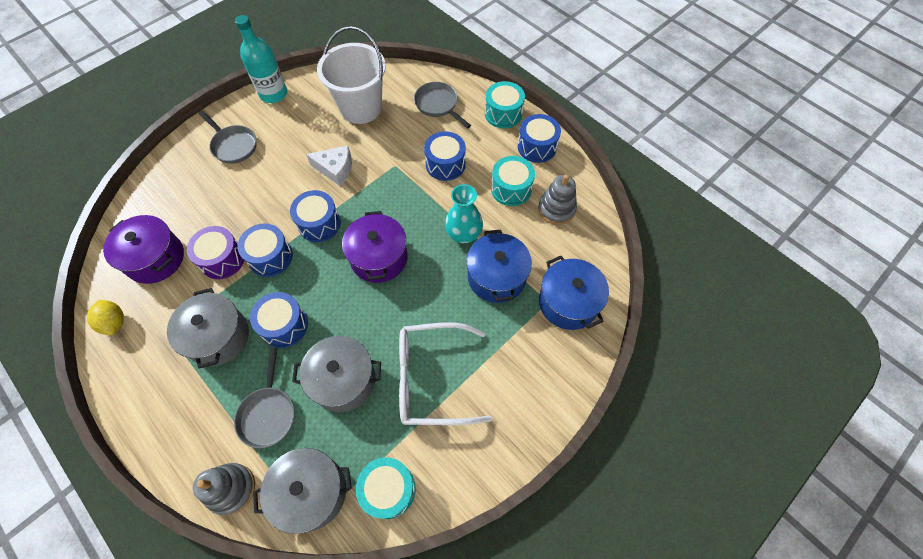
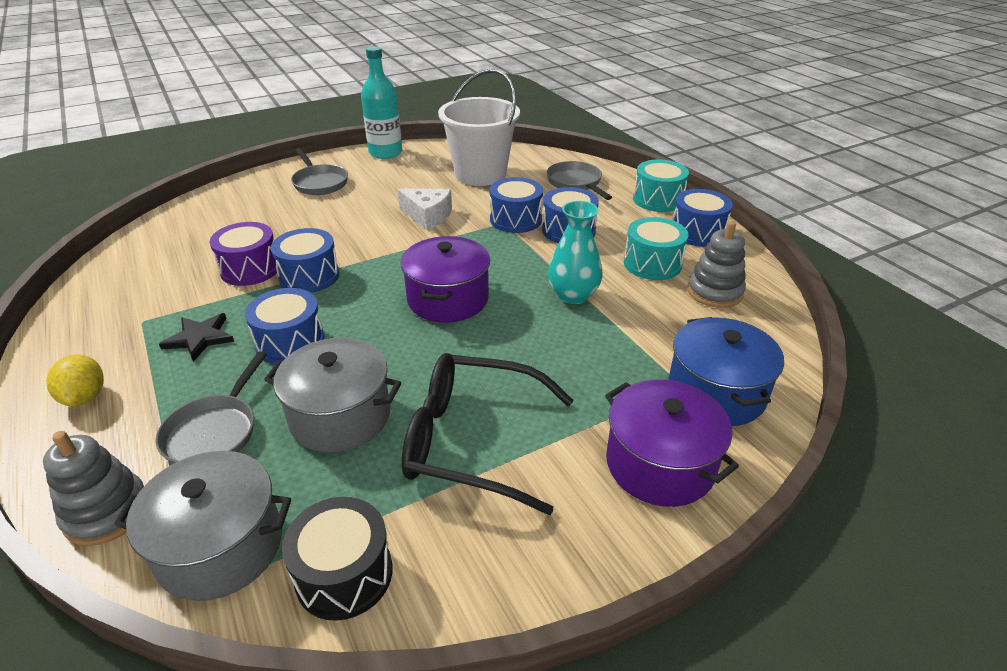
camera: 15 degrees right, 25 degrees down
(114, 322) = (87, 302): yellow lemon -> yellow lemon (85, 397)
(155, 258) = (174, 256): purple pot -> purple pot (660, 464)
(218, 337) = (200, 338): grey pot -> black star
(319, 223) = (385, 257): blue drum -> blue drum (515, 219)
(388, 489) = (344, 574): turquoise drum -> black drum
(431, 378) = (472, 441): white glasses -> black glasses
(496, 277) = (608, 345): blue pot -> none

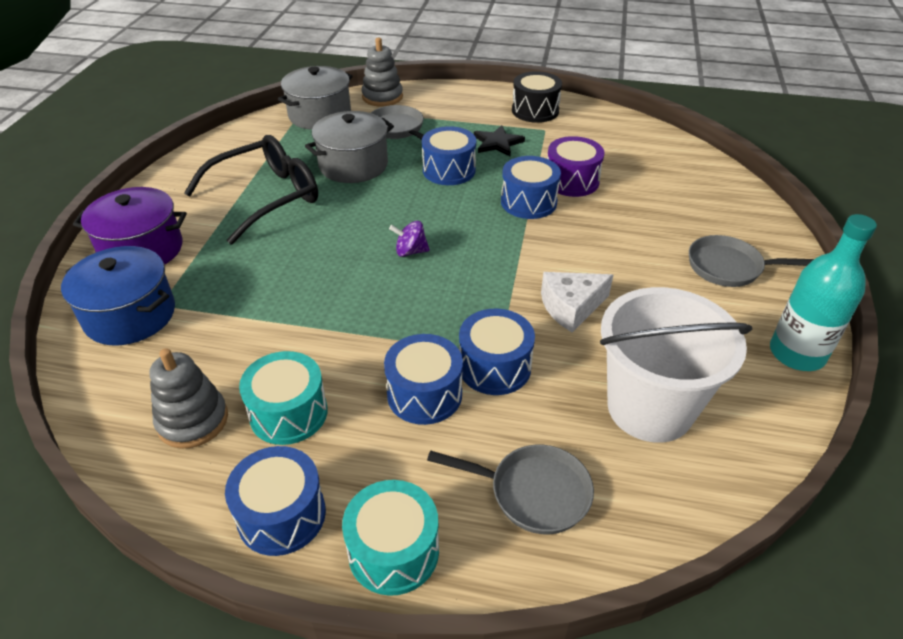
camera: 130 degrees right, 5 degrees up
(85, 397) = (482, 103): yellow lemon -> none
(344, 574) = (257, 136): black drum -> black drum (535, 111)
(448, 299) = (410, 251): purple pot -> purple spinning top
(573, 295) = (323, 321): turquoise vase -> none

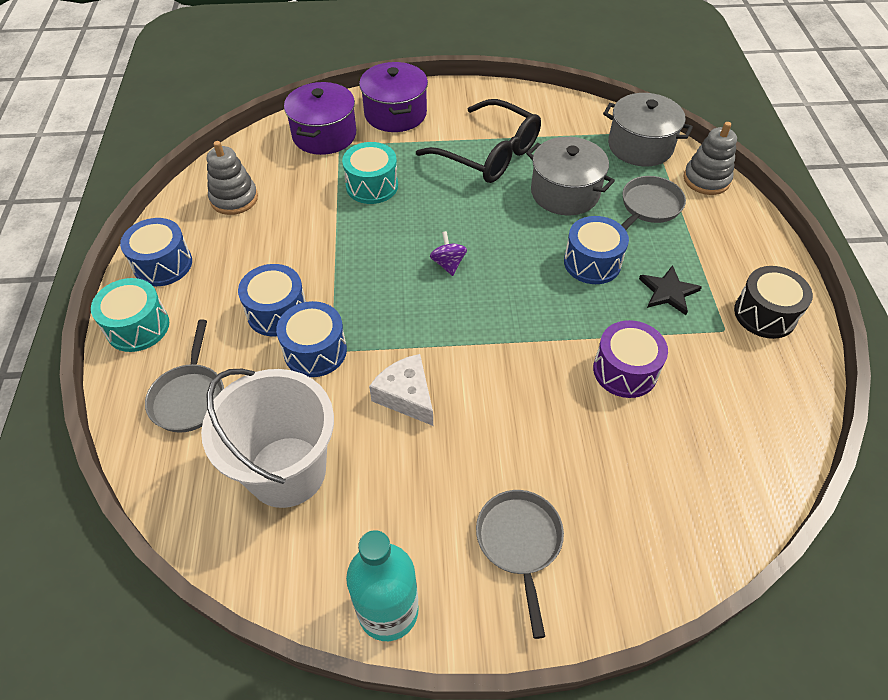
camera: 75 degrees right, 10 degrees up
(130, 315) = (324, 135): blue pot -> purple pot
(288, 413) = (247, 242): turquoise drum -> turquoise drum (372, 186)
(528, 202) = (565, 337): blue drum -> none

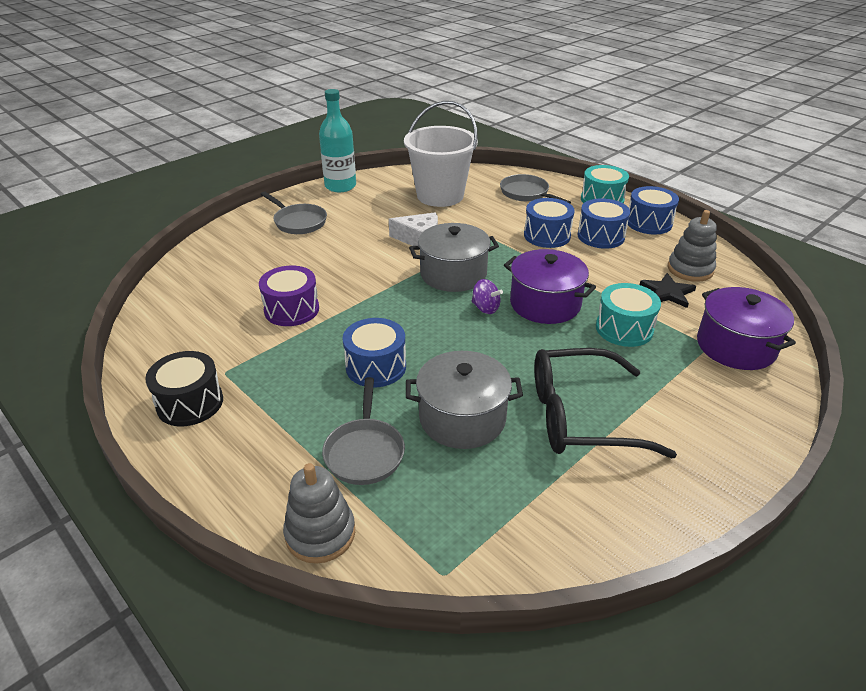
camera: 140 degrees right, 15 degrees down
(315, 351) = (497, 232): blue drum -> blue drum (601, 236)
(395, 114) = (727, 406): purple pot -> purple pot (545, 304)
(640, 146) = (438, 537): grey pot -> grey pot (453, 274)
(668, 292) = (291, 377): black star -> black star (667, 292)

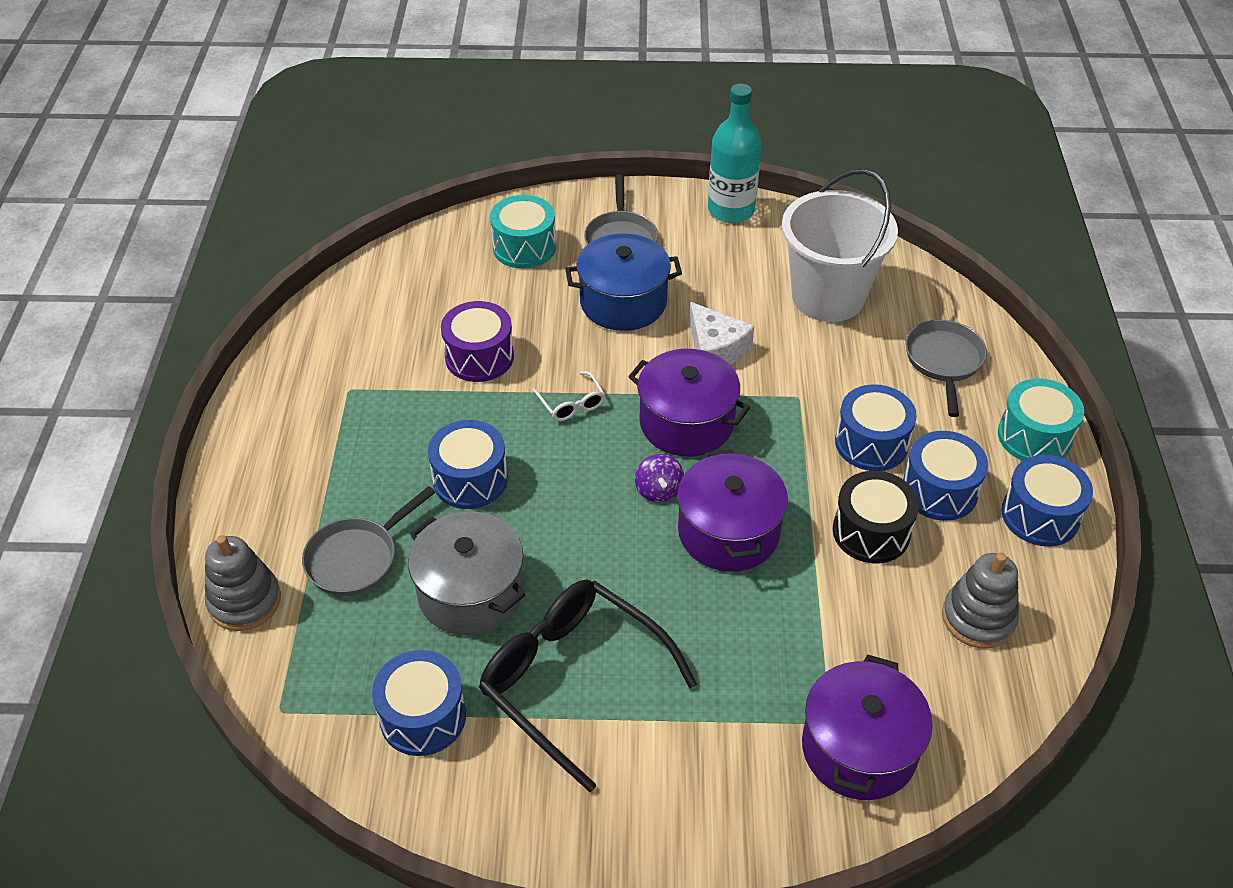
camera: 45 degrees right, 10 degrees up
(190, 403) = (292, 403): black drum -> black drum (871, 532)
(341, 245) = (623, 302): none -> blue pot
(380, 300) = (572, 403): none -> white glasses
(453, 274) = (686, 422): grey pot -> purple pot
(535, 499) = (423, 716): none -> blue drum
(624, 329) = (767, 627): turquoise drum -> turquoise drum (524, 247)
(667, 292) = (894, 625): black star -> none

